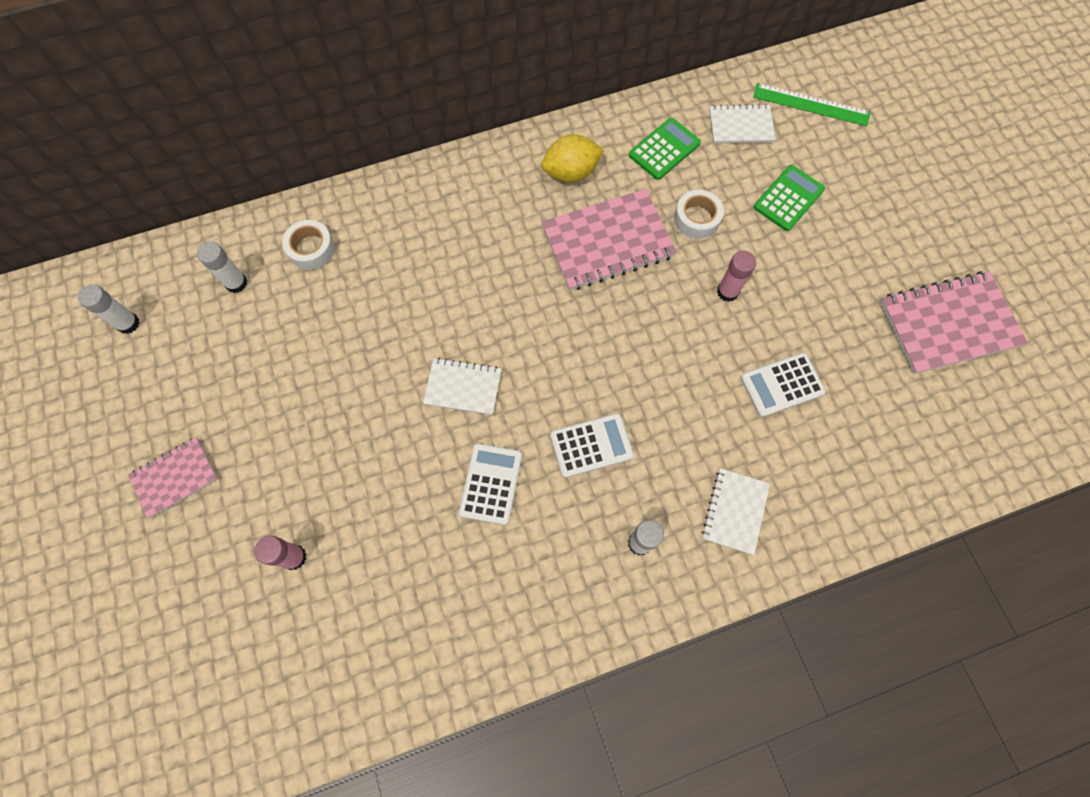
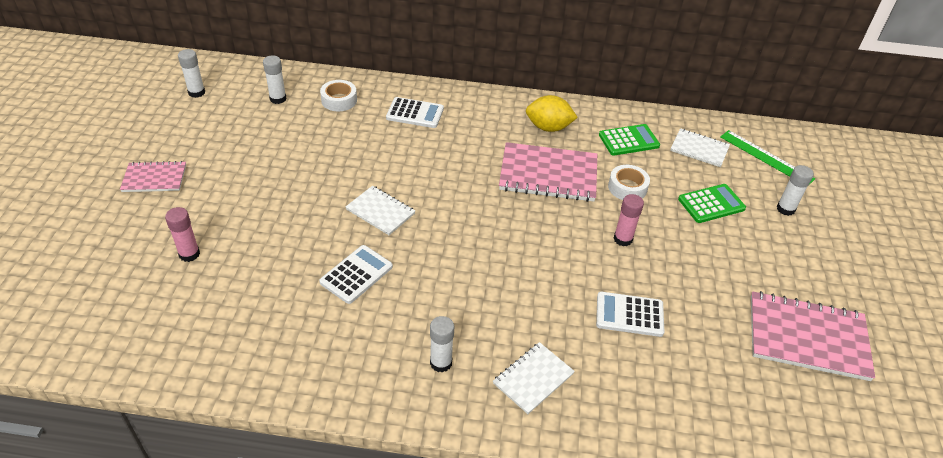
camera: 25 degrees right, 25 degrees down
(591, 445) = (448, 285): white calculator -> white calculator (415, 113)
(860, 168) = (785, 209): none -> white glue stick

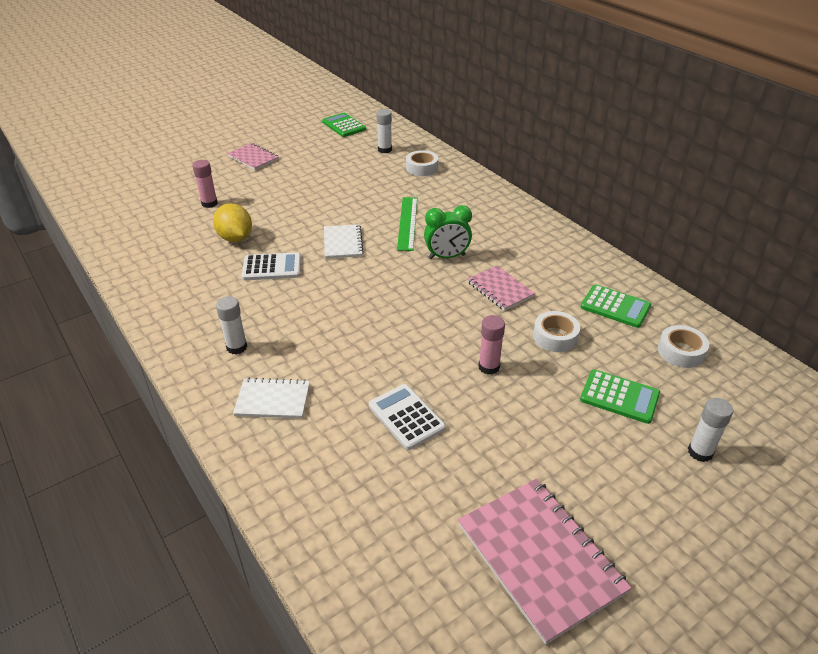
camera: 50 degrees right, 5 degrees down
(196, 92) = (344, 125): white glue stick -> green calculator
(415, 113) = (461, 200): white calculator -> none
(476, 171) = (447, 257): none -> green clock
(548, 127) = (554, 260): yellow lemon -> yellow lemon (235, 238)
(548, 174) = (500, 289): pink notebook -> pink notebook, size x0.57
(699, 149) = (681, 352): white notebook -> white tape
(766, 157) = (752, 401): green ruler -> green ruler (407, 223)

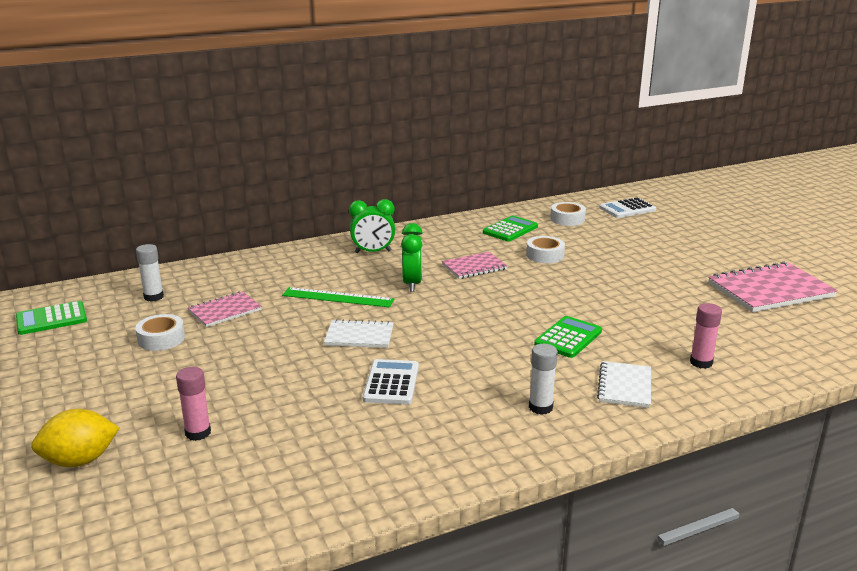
camera: 80 degrees left, 15 degrees down
(235, 238) = (309, 409): yellow lemon -> yellow lemon (80, 461)
(253, 158) = (82, 394): pink notebook -> pink notebook (225, 311)
(406, 417) = (642, 323): white calculator -> white calculator (627, 209)
(422, 168) = (221, 279): white tape -> white tape (161, 339)
(489, 367) = (580, 284): pink glue stick -> pink glue stick (701, 362)
(507, 227) = (373, 252): none -> green clock
(619, 397) = (615, 245): green calculator -> green calculator (568, 338)
(700, 452) = (667, 231): white glue stick -> none

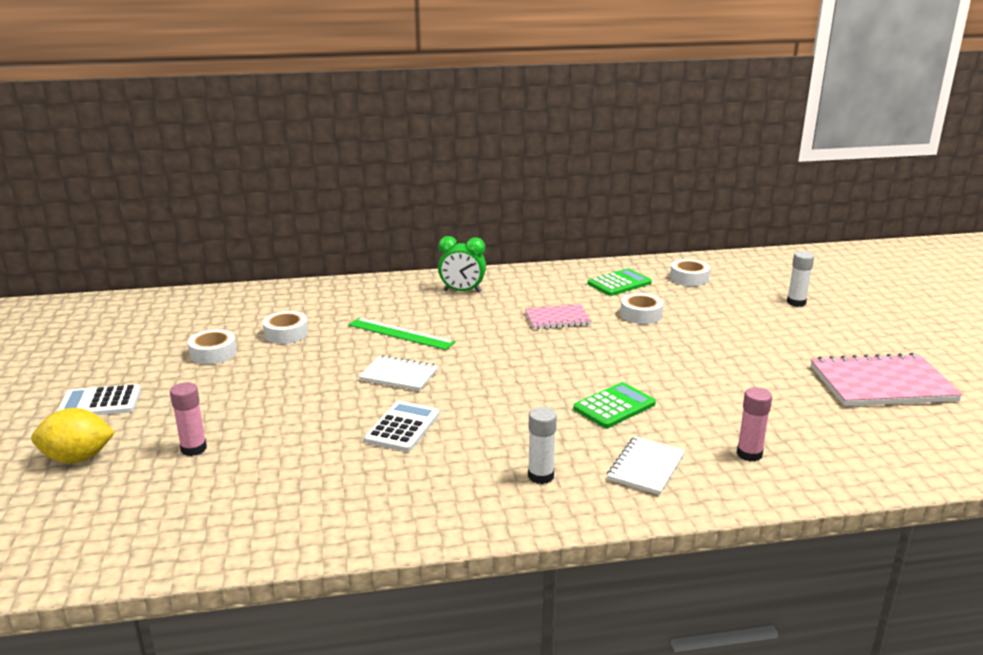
camera: 15 degrees right, 0 degrees up
(51, 319) = (129, 322): green calculator -> none
(153, 297) = (230, 312): white glue stick -> white glue stick (796, 302)
(225, 311) = (286, 334): pink notebook -> white tape
(412, 284) = (483, 329): green clock -> none
(627, 209) = (764, 274): white calculator -> white calculator (100, 403)

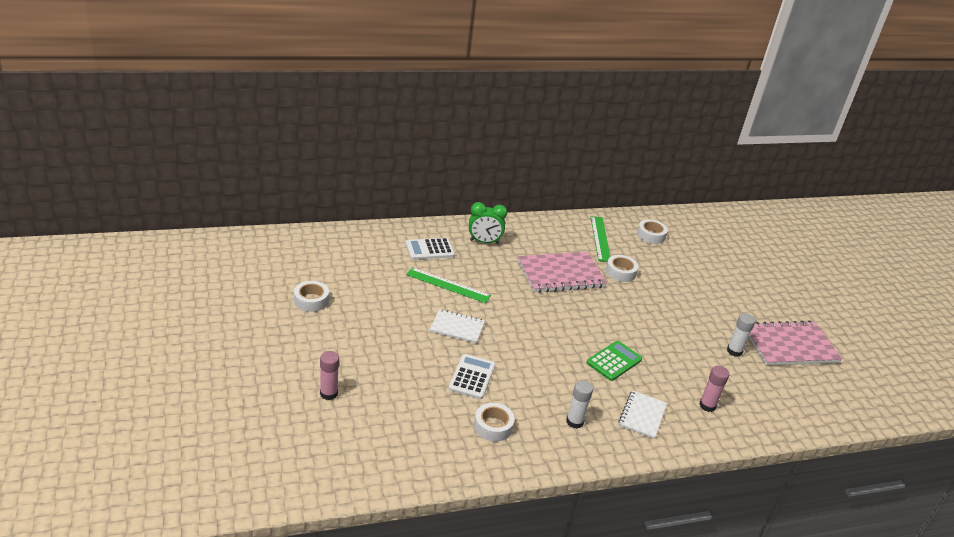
camera: 10 degrees left, 10 degrees up
(77, 458) = (247, 400): yellow lemon -> none
(100, 403) = (242, 348): white calculator -> white calculator (429, 249)
(286, 334) = (361, 282): white tape -> white tape (493, 426)
(557, 319) = (560, 274): pink notebook -> pink notebook, size x1.74
(619, 283) = (600, 238): green calculator -> green ruler
(796, 302) = (729, 264): white glue stick -> white glue stick (734, 351)

